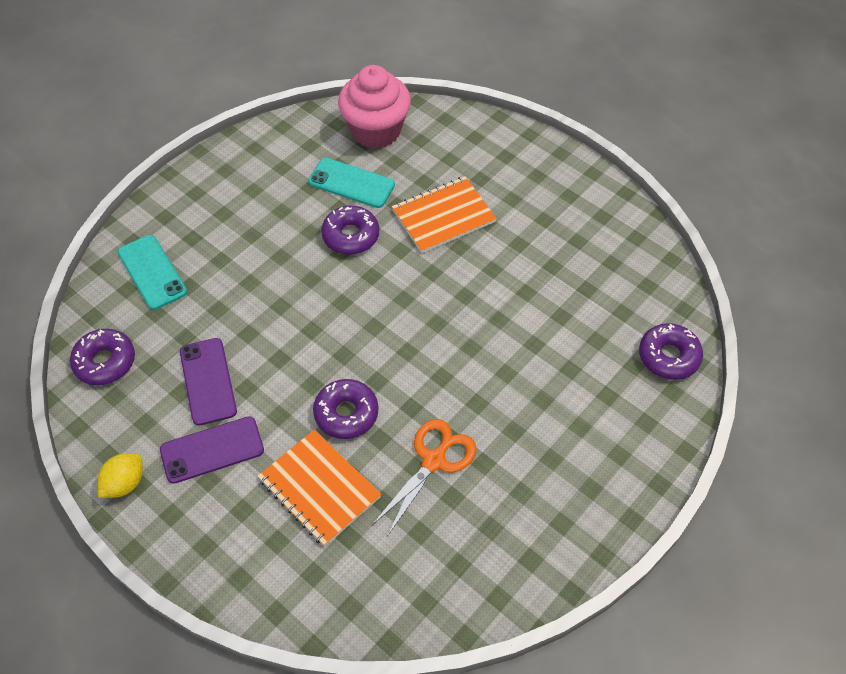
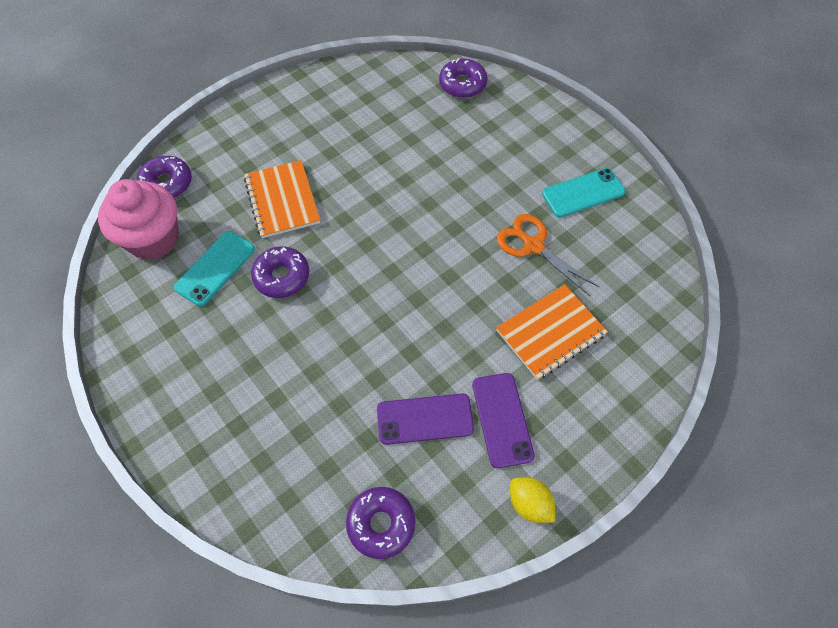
camera: 80 degrees left, 5 degrees up
(152, 272) = (272, 470): turquoise phone -> turquoise phone (583, 193)
(346, 413) = (479, 303): purple donut -> purple donut (167, 183)

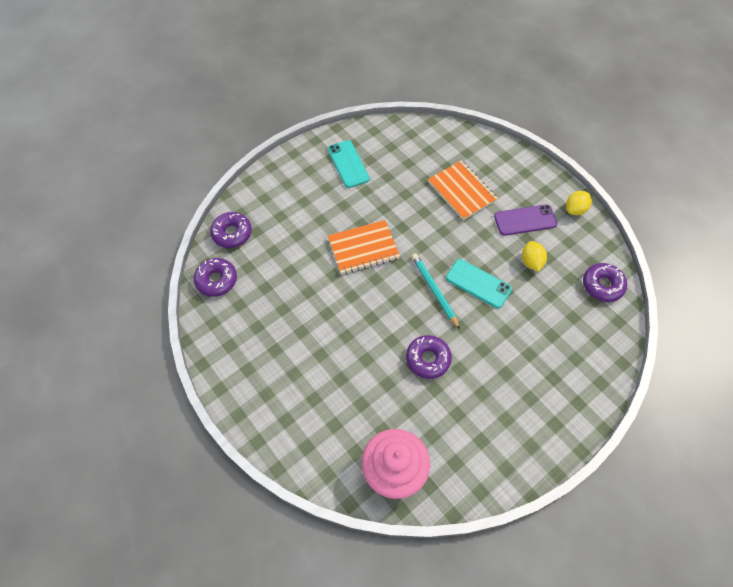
camera: 90 degrees left, 0 degrees up
(167, 183) = (331, 469): purple donut -> purple donut (216, 280)
(215, 268) = (422, 412): turquoise phone -> turquoise phone (478, 283)
(282, 200) = (352, 366): orange notebook -> orange notebook (363, 248)
(379, 288) = (434, 290): none -> turquoise pencil
(425, 419) = (531, 262): purple phone -> yellow lemon
(533, 246) = (394, 196): orange scissors -> none

